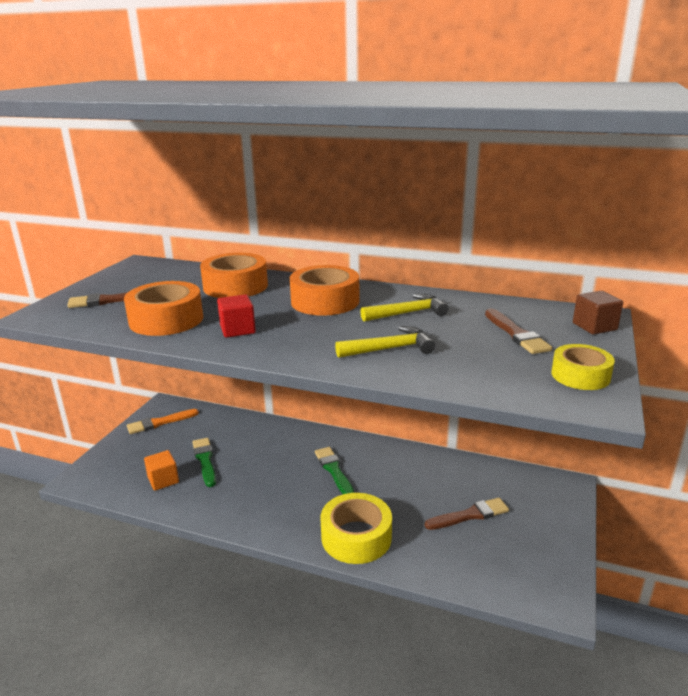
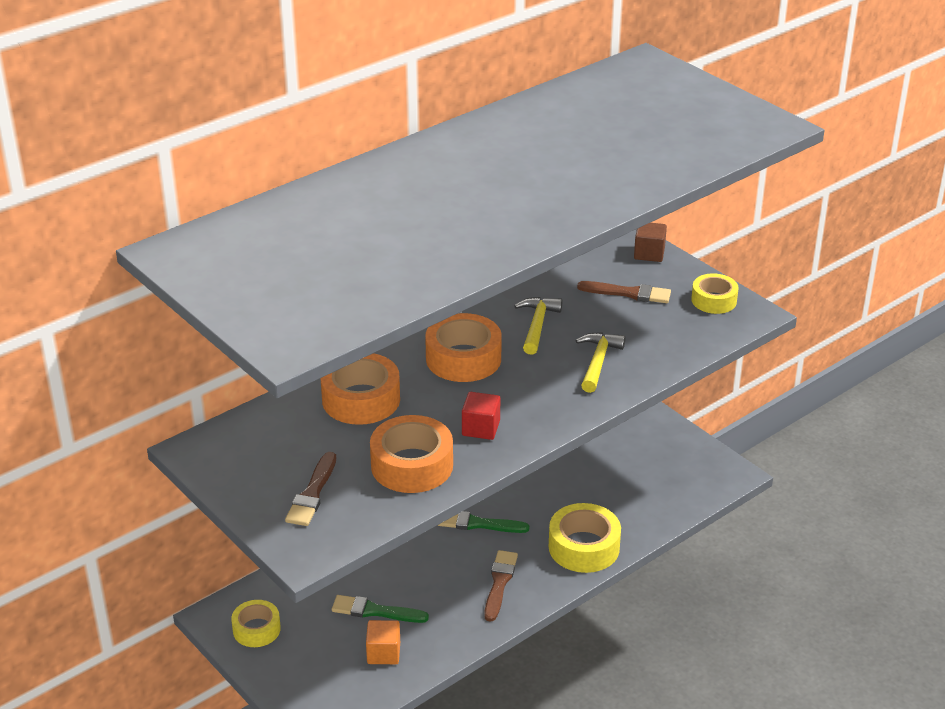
camera: 60 degrees left, 10 degrees up
(160, 423) = (256, 629): orange brush -> yellow tape
(470, 515) = (611, 469): brown brush -> brown brush (499, 583)

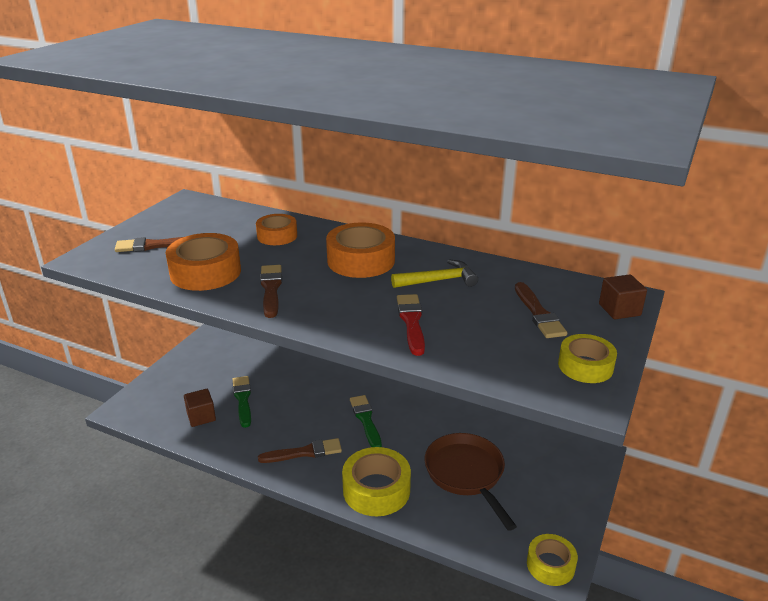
camera: 65 degrees right, 5 degrees down
(256, 629) = (203, 356): yellow tape -> yellow tape (550, 565)
(361, 399) = (277, 236): orange tape -> orange tape, size x0.63
(383, 653) = (201, 417): orange cube -> brown cube
(481, 428) = (271, 289): red cube -> brown brush
(598, 362) = (411, 322): yellow hammer -> red brush
(598, 483) = (466, 474): none -> brown pan

